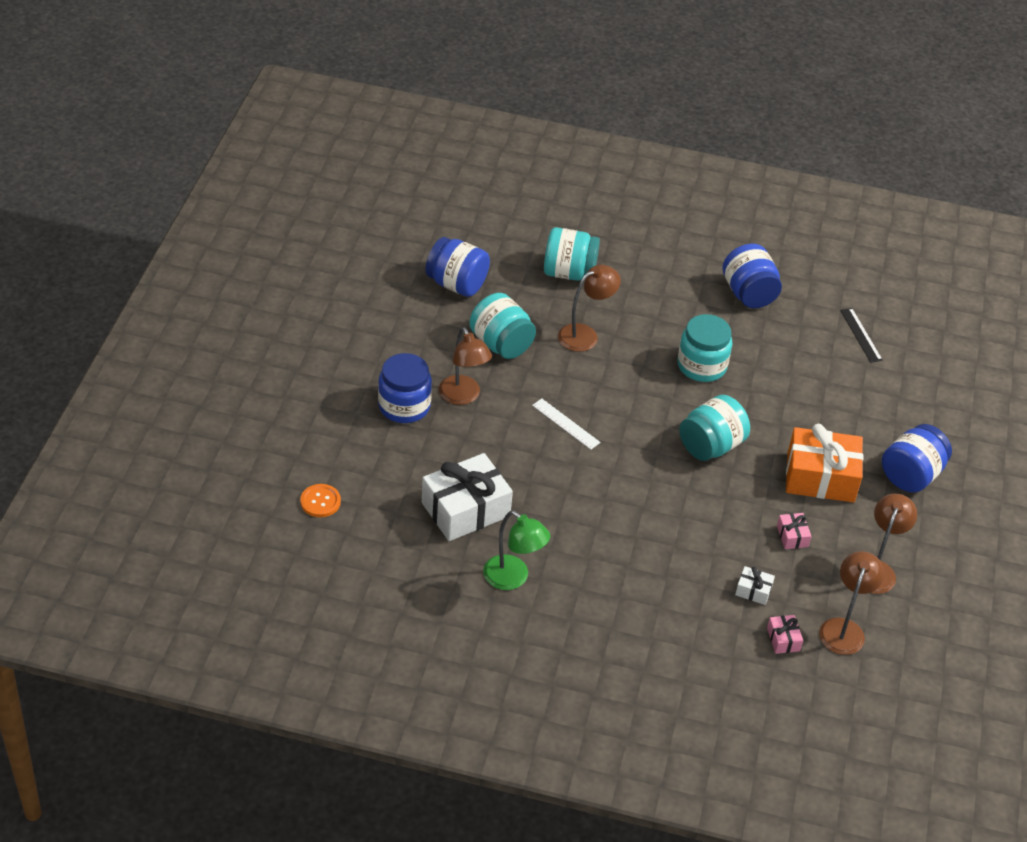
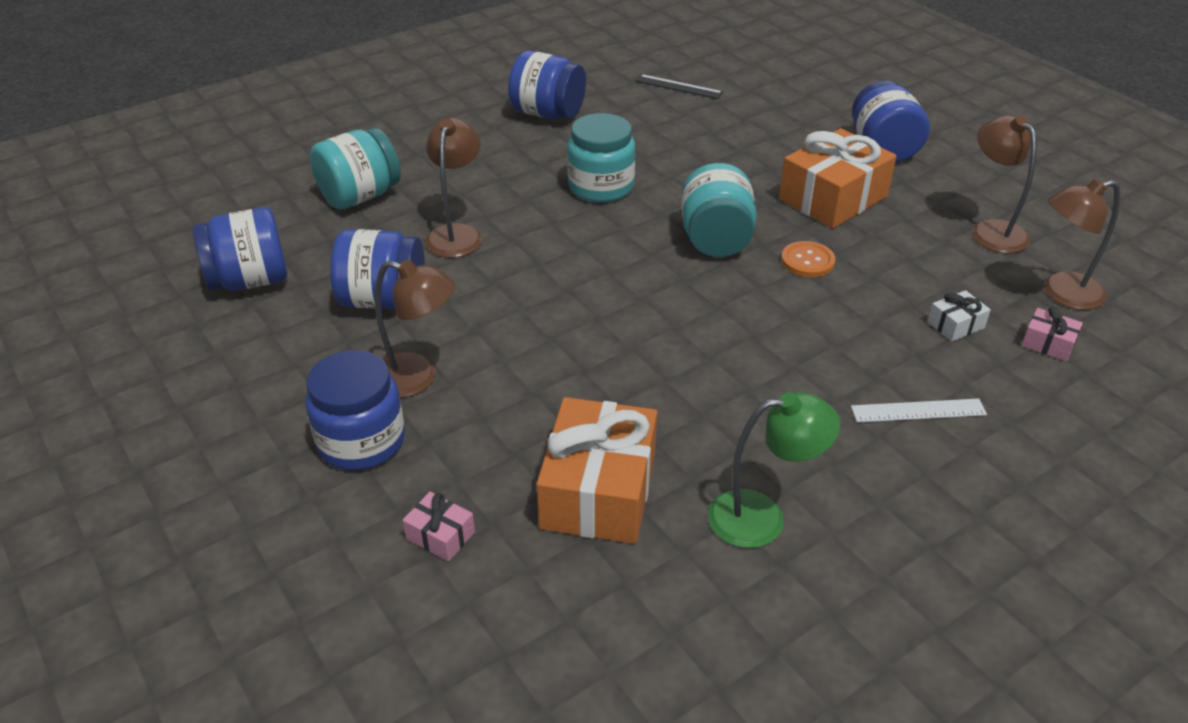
camera: 45 degrees left, 5 degrees down
(320, 501) = (411, 648): orange button -> orange button (807, 261)
(465, 509) = (598, 491): white gift -> orange gift
(501, 344) = (383, 300): turquoise jar -> blue jar
(565, 424) = (563, 321): white ruler -> white ruler (918, 411)
(792, 536) = (898, 257): pink gift -> pink gift (440, 535)
(844, 628) = (1061, 293): brown lamp -> brown lamp turned 75 degrees counterclockwise

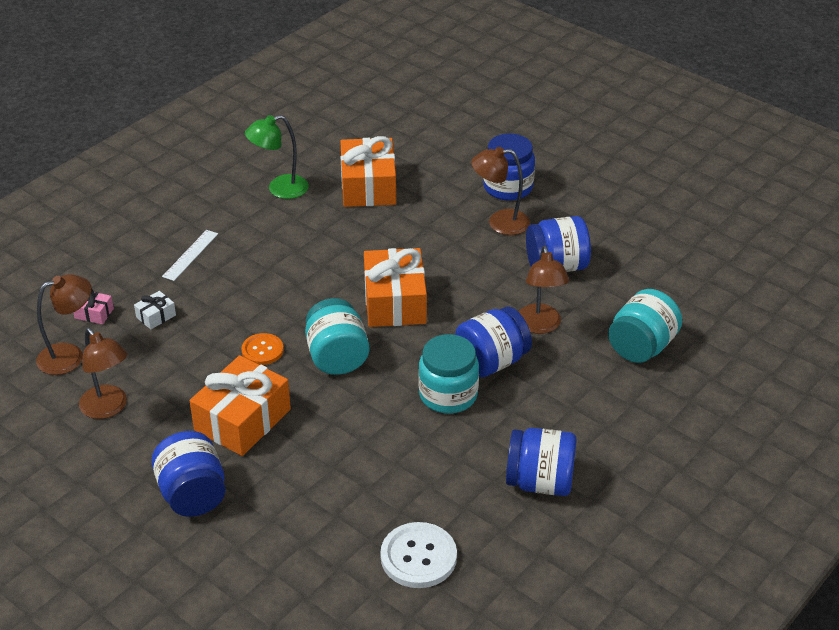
camera: 165 degrees right, 0 degrees up
(250, 281) = (657, 263): blue jar -> blue jar (491, 362)
(440, 535) = (439, 157): pink gift -> none
(623, 290) = (395, 302): none -> orange gift
(678, 86) = (418, 557): black ruler -> white button
(918, 411) = (190, 255): white ruler -> white ruler turned 45 degrees counterclockwise

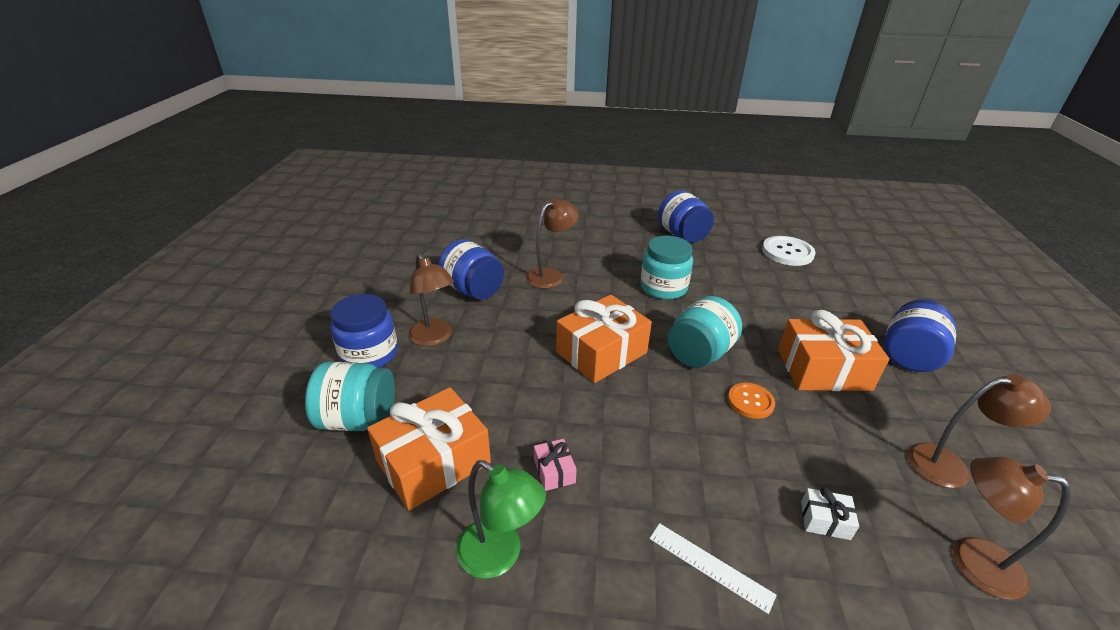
camera: 125 degrees left, 5 degrees down
(94, 313) = (905, 595): pink gift -> pink gift (554, 471)
(108, 408) = (949, 465): brown lamp -> brown lamp turned 75 degrees clockwise
(190, 255) = (710, 566): white ruler -> white ruler turned 45 degrees clockwise
(491, 362) = (611, 282): blue jar -> none
(641, 347) = (530, 236): turquoise jar -> turquoise jar (358, 419)

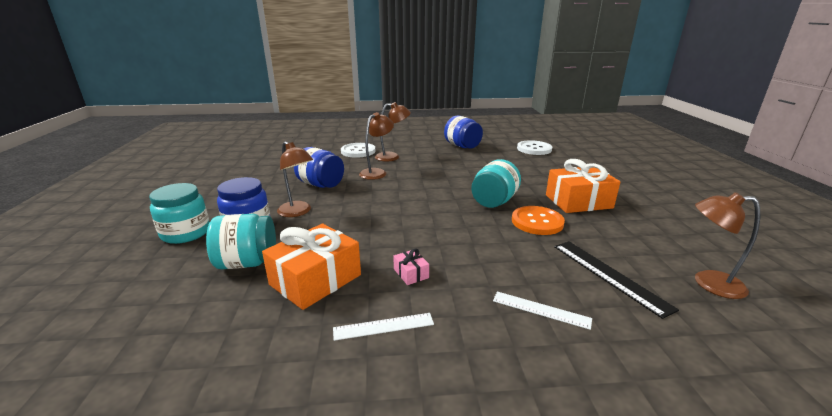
camera: 10 degrees left, 10 degrees down
(500, 556) = (383, 326): green lamp -> white ruler
(534, 230) = (358, 151): none -> white button
(601, 352) = (425, 208): orange gift -> none
(663, 287) = (458, 172): turquoise jar -> turquoise jar (186, 233)
(750, 401) = (537, 222): orange button -> orange button, size x1.58
(825, 520) = (609, 275): white gift -> black ruler
(908, 356) = (628, 190): blue jar -> none
(949, 465) = (675, 238): brown lamp -> brown lamp (392, 157)

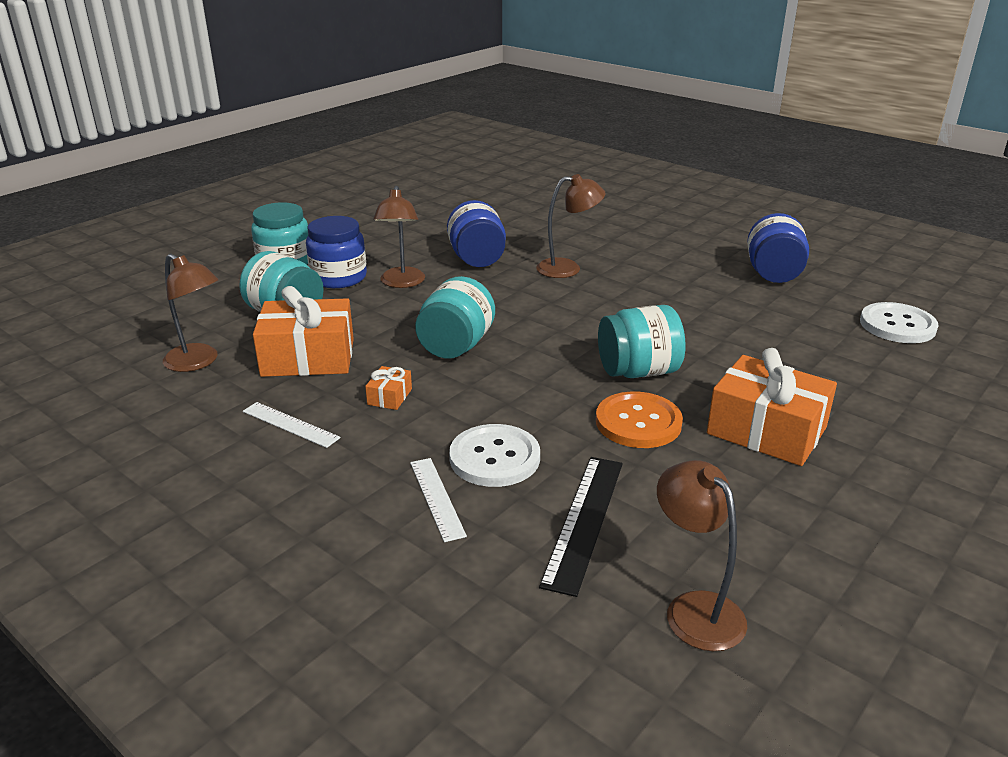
camera: 45 degrees right, 5 degrees up
(358, 151) = (601, 228): white button -> white button (494, 458)
(392, 157) = (631, 253): brown lamp -> brown lamp (198, 362)
(394, 229) = (456, 346): none -> turquoise jar
(411, 273) = (389, 397): pink gift -> orange gift

